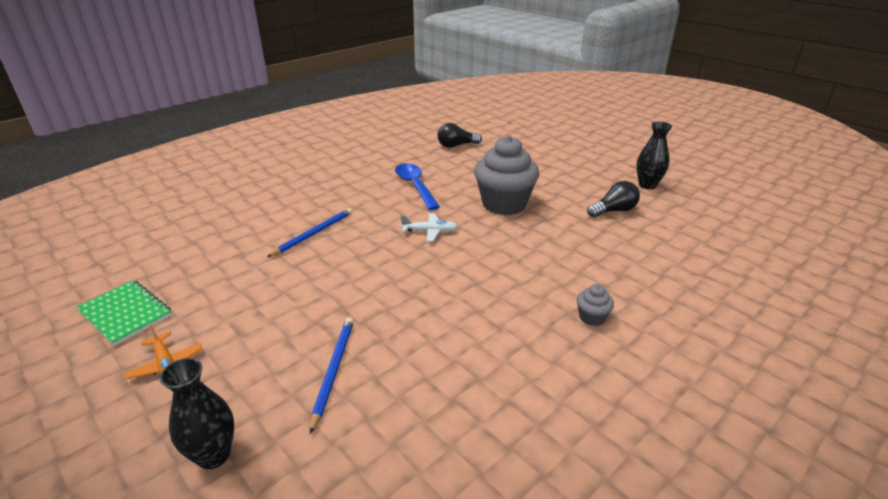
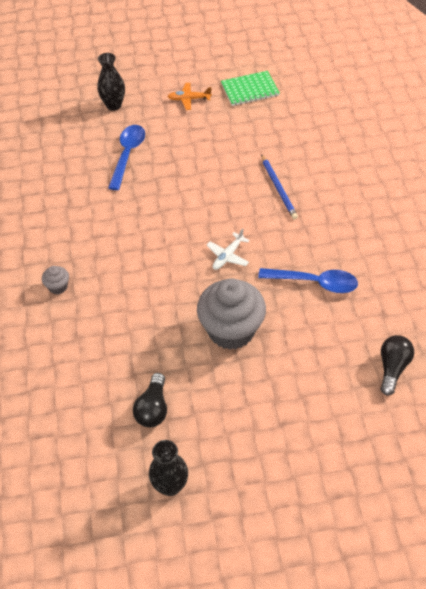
camera: 125 degrees right, 20 degrees up
(333, 370) = (127, 155): blue pencil -> blue spoon

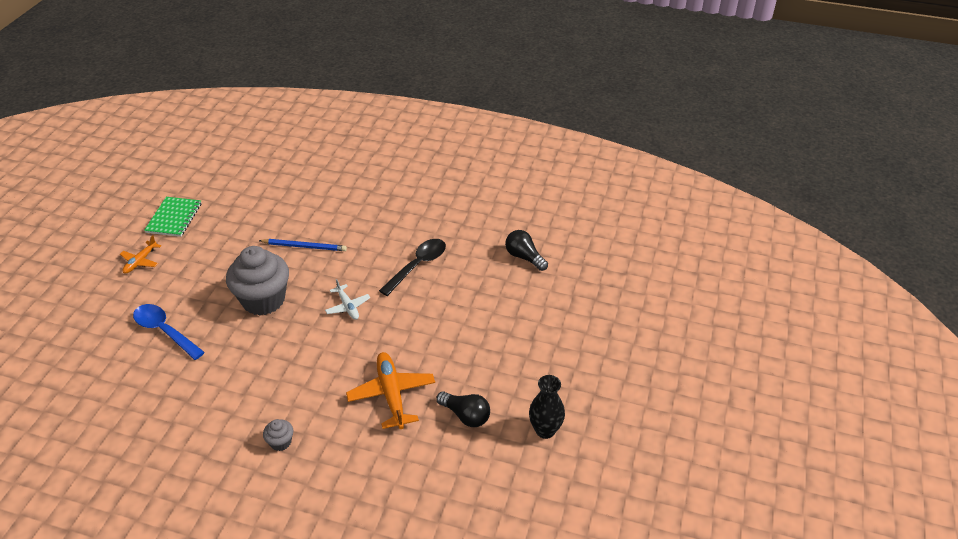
camera: 65 degrees left, 10 degrees down
(113, 105) = (86, 318): black vase -> none
(146, 339) = (391, 394): none -> orange plane
(231, 330) = (425, 334): grey cupcake -> grey cupcake (263, 300)
(314, 282) = (417, 266): blue spoon -> black spoon

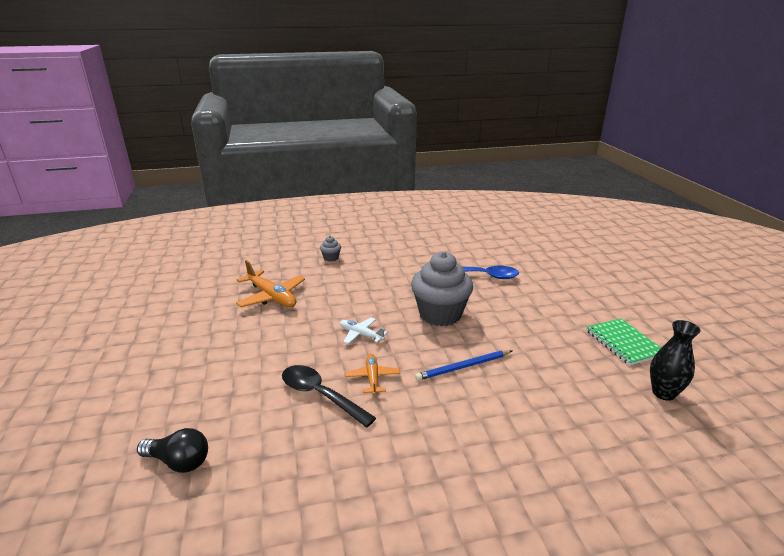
camera: 150 degrees right, 15 degrees down
(140, 261) = (579, 303): orange plane -> orange plane (372, 378)
(417, 266) = (320, 395): black spoon -> black spoon turned 120 degrees clockwise
(465, 415) = (202, 303): black light bulb -> none
(545, 430) = (128, 314): black vase -> black vase (663, 393)

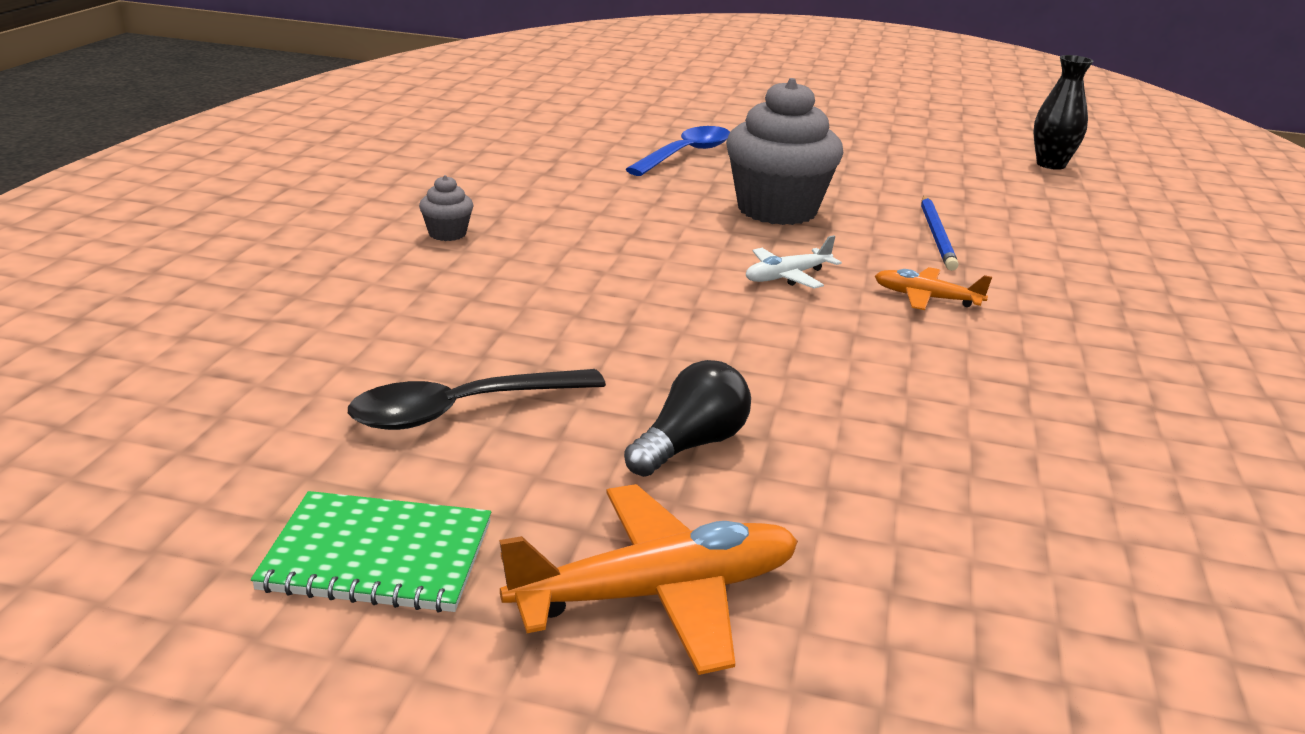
camera: 65 degrees left, 0 degrees up
(179, 461) = (1091, 509): black light bulb -> black light bulb (690, 445)
(271, 296) = (548, 322): orange plane -> orange plane (656, 593)
(320, 395) = (952, 347): black spoon -> black spoon (462, 410)
(624, 343) = (940, 146): green notebook -> green notebook (378, 556)

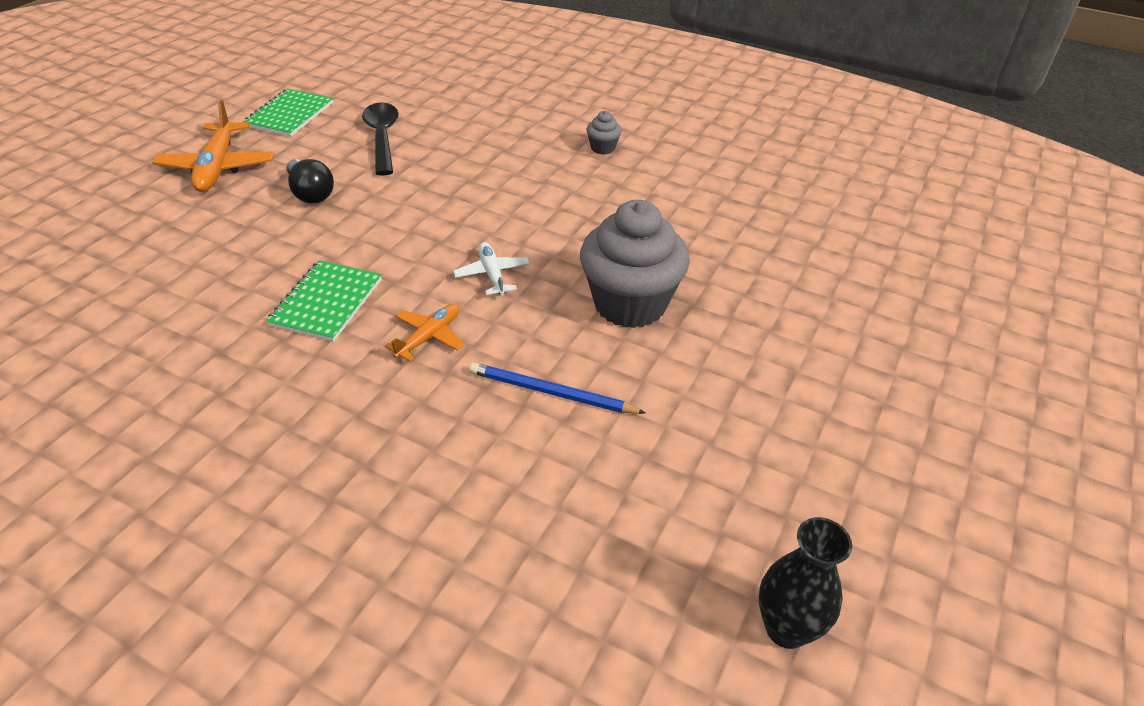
camera: 105 degrees right, 15 degrees up
(685, 154) = (784, 280): blue spoon -> none
(935, 370) = (326, 302): none -> green notebook

